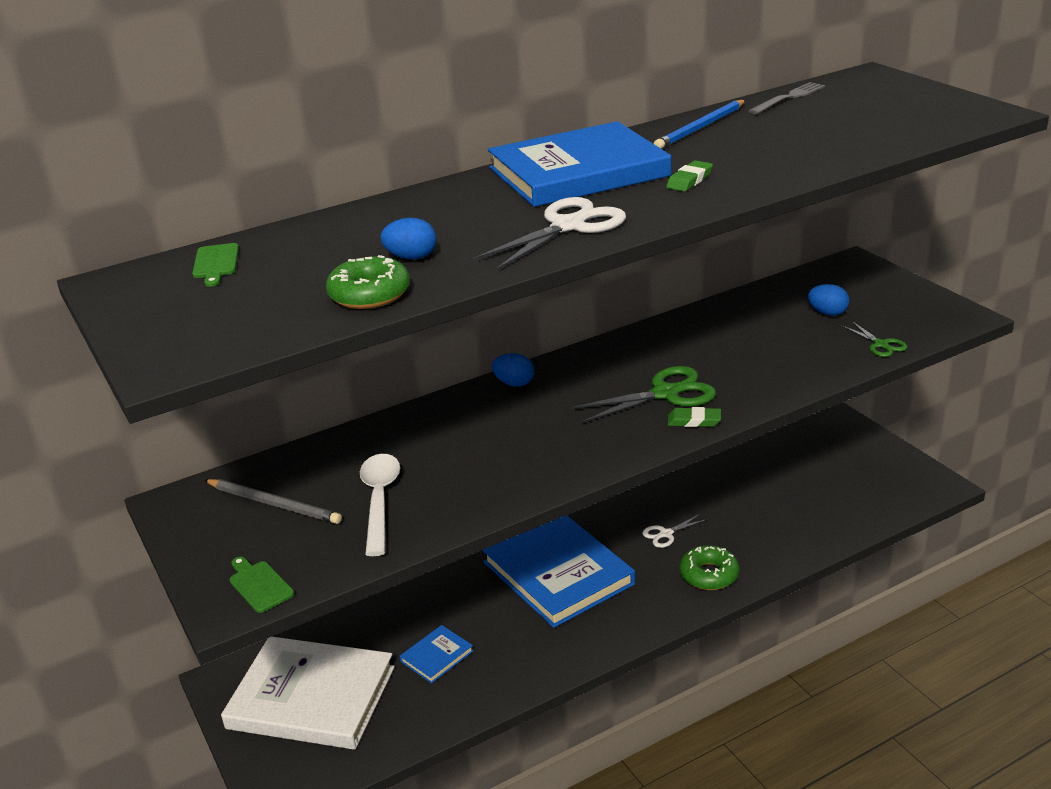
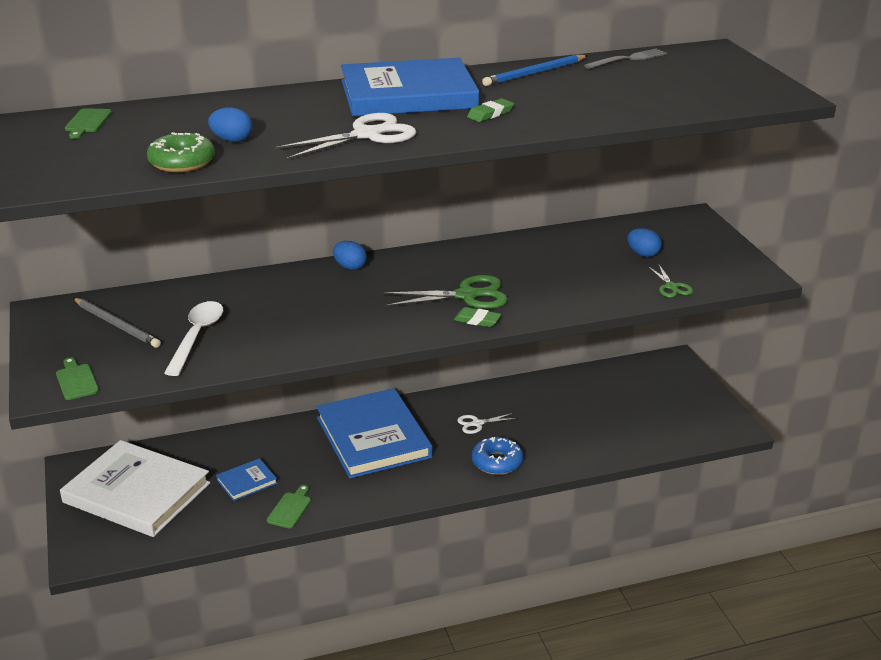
camera: 10 degrees right, 0 degrees up
(502, 679) = (290, 509): none -> green cutting board
(709, 575) = (497, 462): green donut -> blue donut

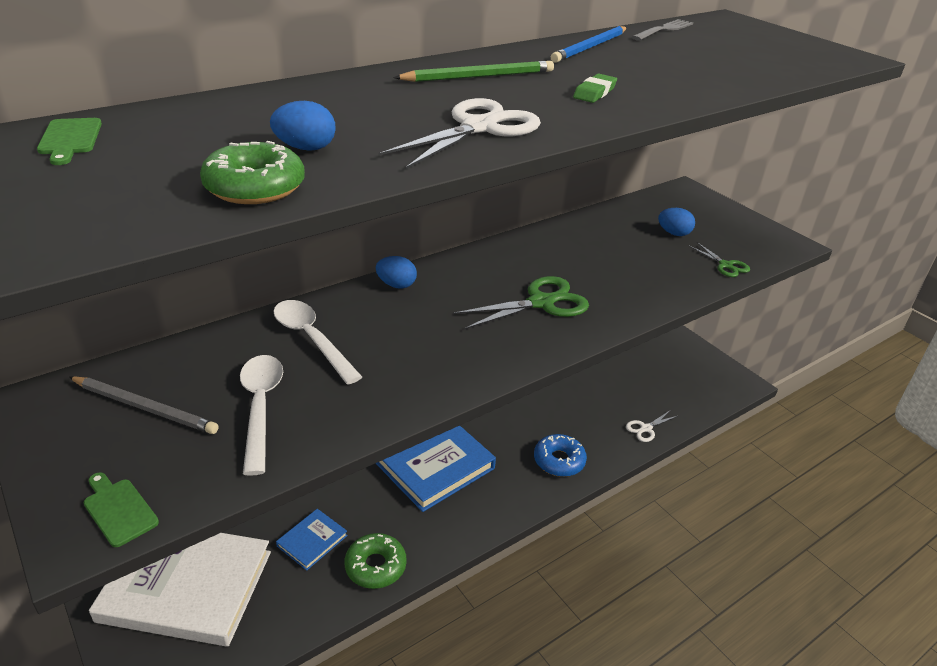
camera: 20 degrees left, 5 degrees up
(258, 297) = (312, 339): none -> white spoon
(290, 509) = (375, 566): green cutting board -> green donut
(408, 94) = (479, 76): blue book -> green pencil
(477, 320) = (571, 332): green eraser -> none
(477, 423) = (518, 420): white scissors -> white scissors (646, 428)

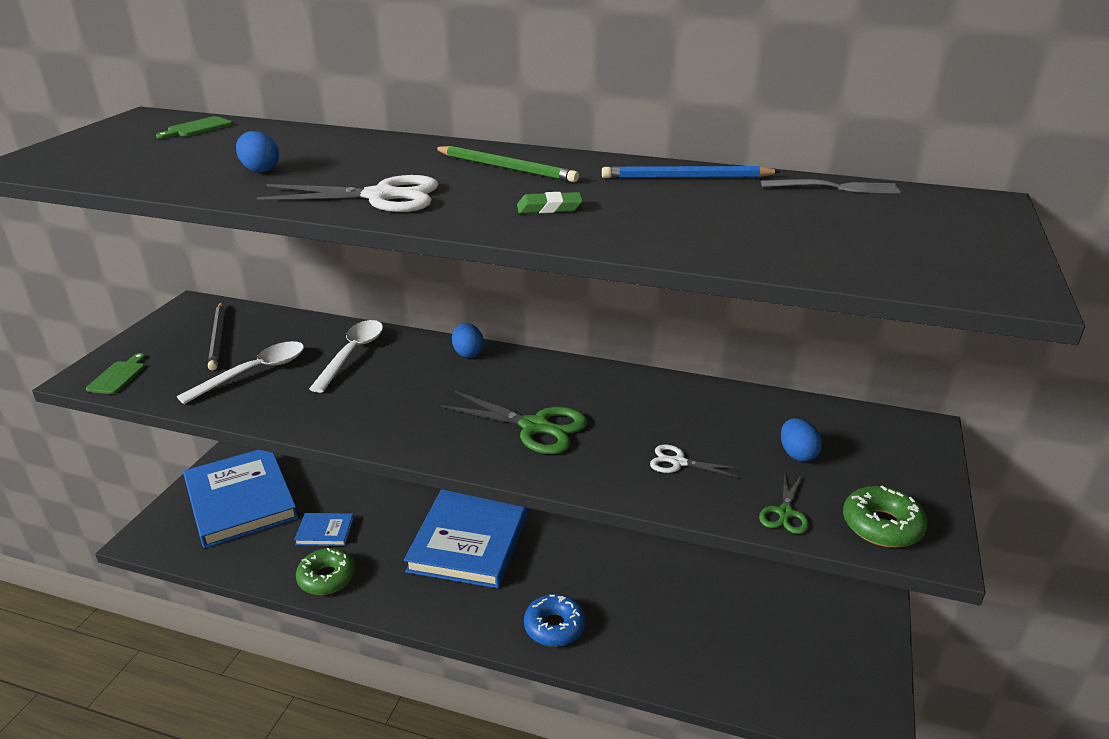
camera: 55 degrees right, 5 degrees down
(186, 586) = (240, 500): white book -> blue book
(255, 187) = (178, 178): green donut -> green donut (882, 525)
(646, 428) = (678, 672): white scissors -> white scissors (678, 462)

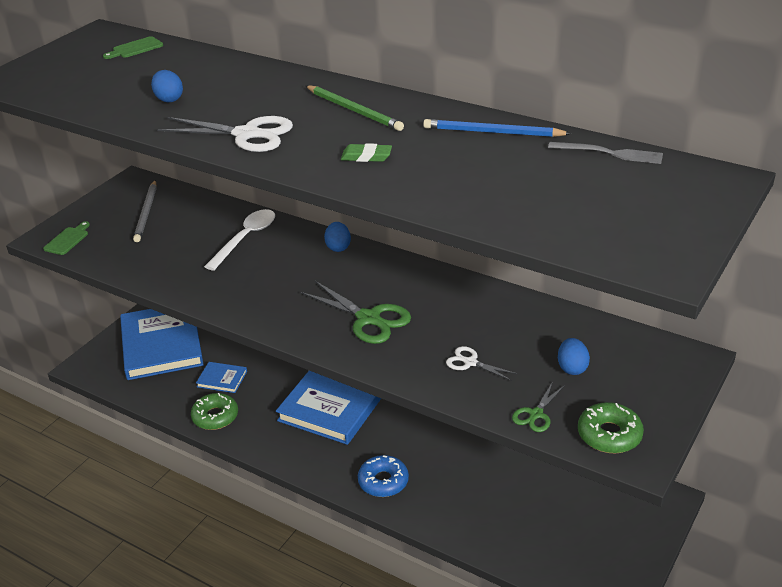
camera: 15 degrees right, 5 degrees up
(254, 372) = (167, 247): white spoon -> none

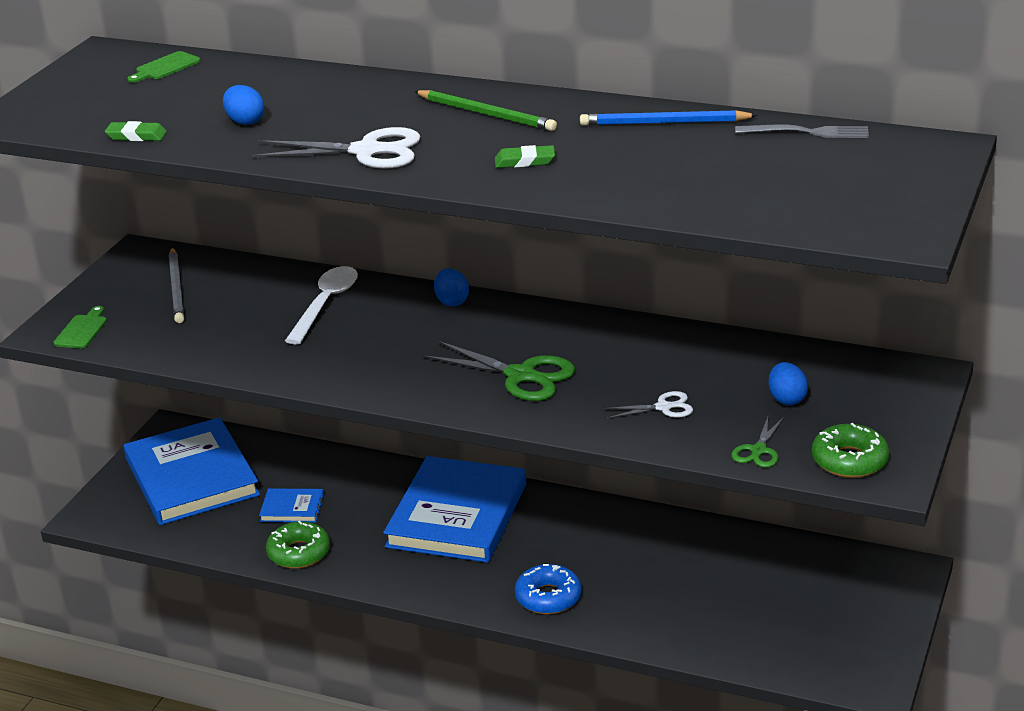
camera: 10 degrees left, 5 degrees down
(84, 104) = (136, 136): none -> green eraser
(470, 362) = (663, 407): white scissors -> white scissors turned 150 degrees clockwise

